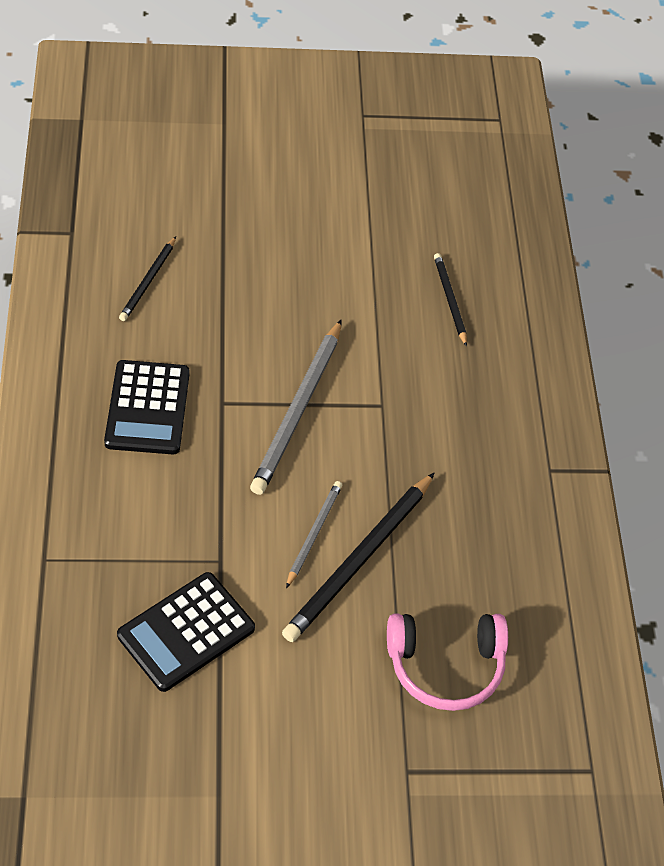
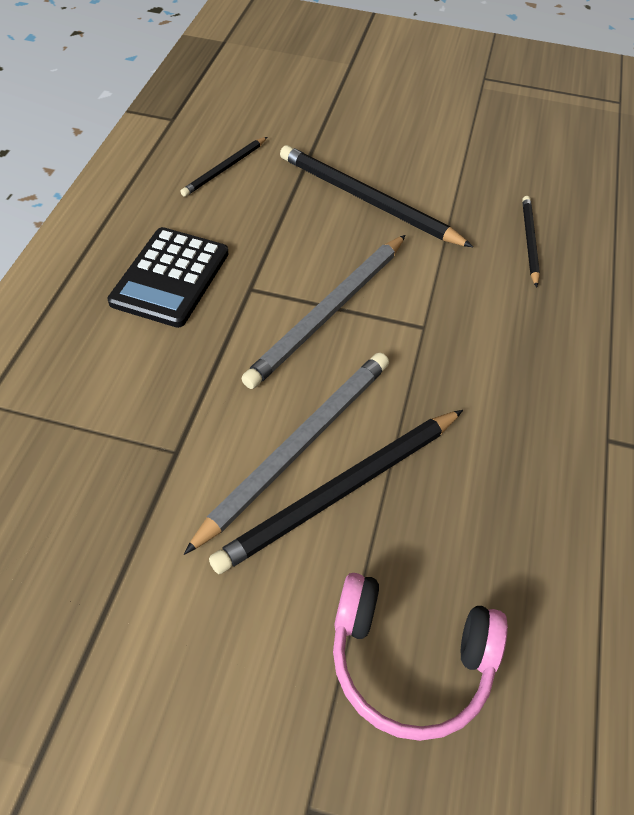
camera: 20 degrees right, 0 degrees up
(186, 632) = (98, 527): black calculator -> none
(295, 288) = (368, 201): none -> black pencil
(313, 534) = (296, 447): grey pencil -> grey pencil, size x1.81

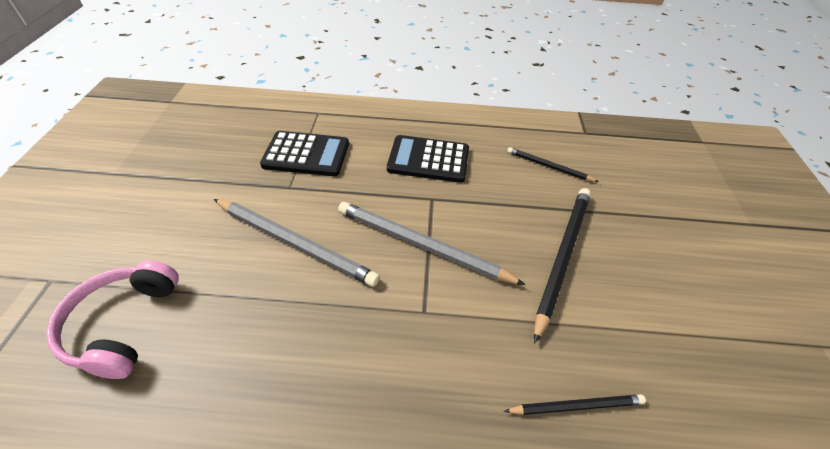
camera: 80 degrees right, 5 degrees down
(101, 426) = (306, 154): none -> black calculator
(341, 491) = (258, 272): black pencil -> none

